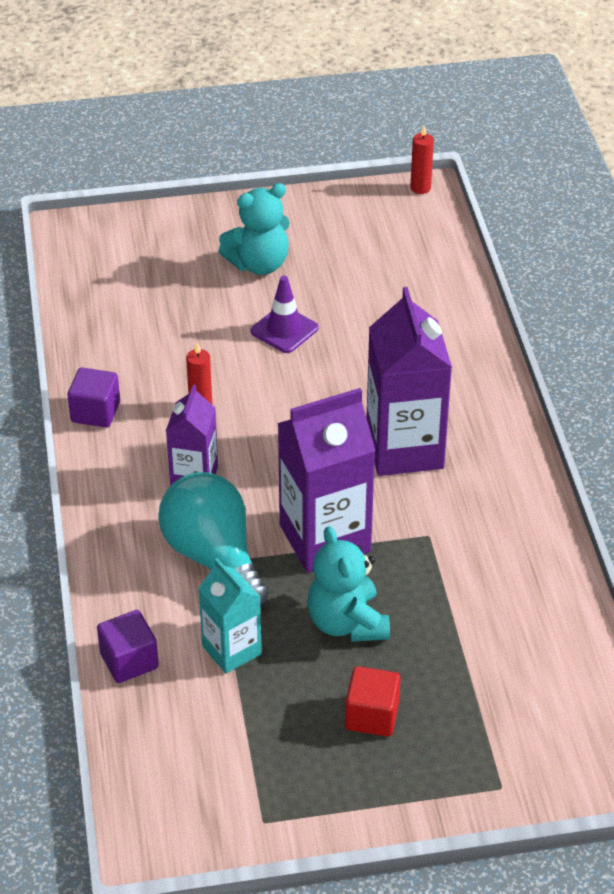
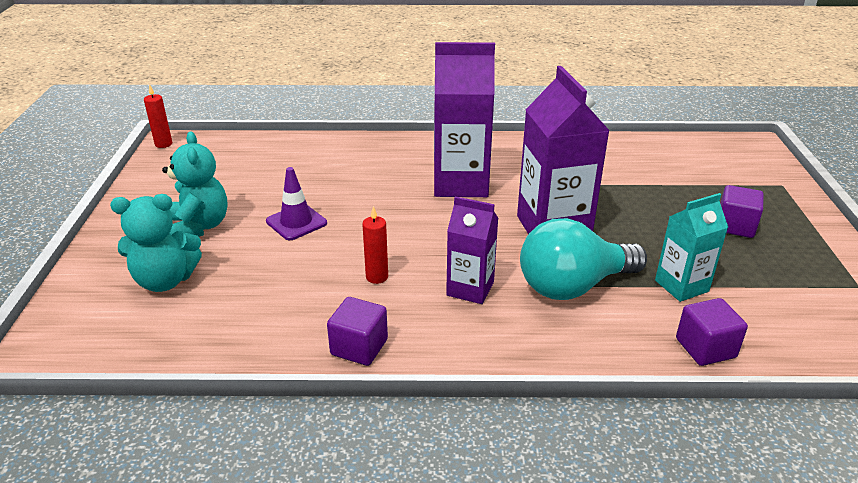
camera: 80 degrees left, 10 degrees down
(347, 623) = (643, 227): turquoise teddy bear -> turquoise teddy bear (165, 280)
(372, 716) = (735, 226): red cube -> purple cube

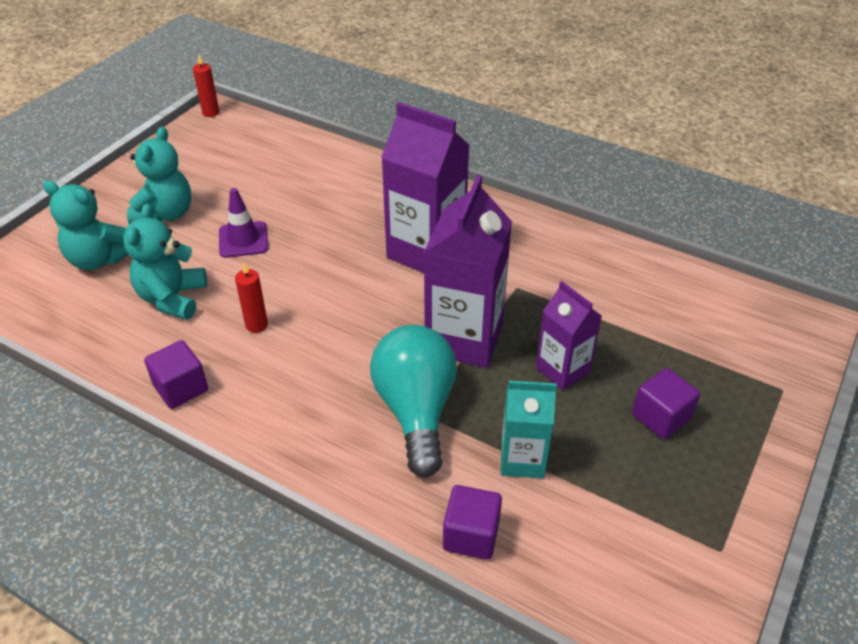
camera: 30 degrees right, 10 degrees up
(275, 285) = (172, 298): none -> turquoise teddy bear
(470, 289) = (322, 372): purple carton -> purple carton (562, 370)
(573, 286) = (416, 411): turquoise light bulb -> turquoise light bulb turned 75 degrees clockwise

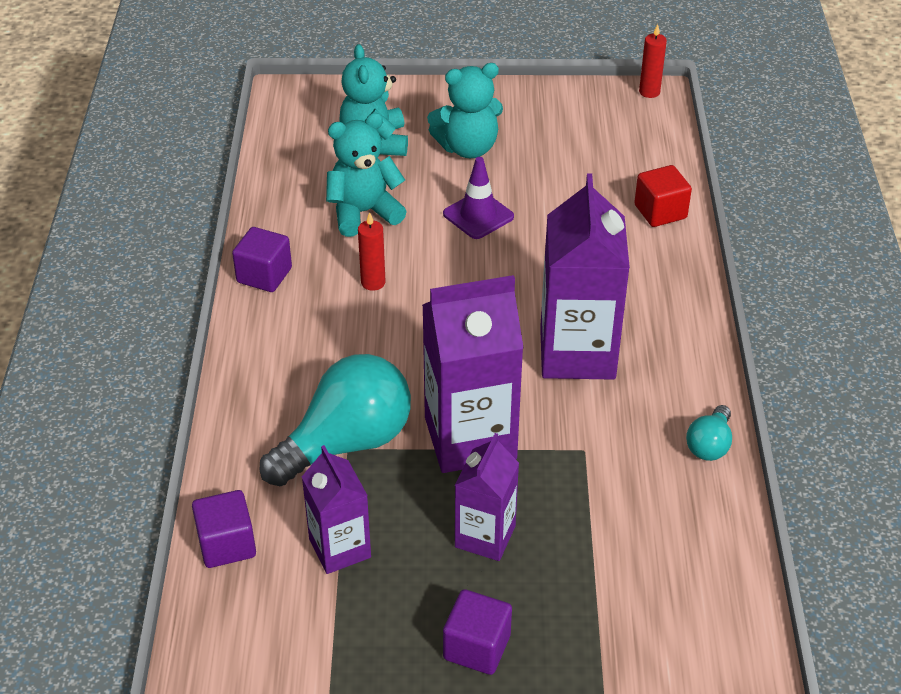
camera: 60 degrees right, 0 degrees up
(330, 159) = (660, 212): none -> red cube
(522, 459) = (340, 548): turquoise carton -> purple carton
(553, 231) = (709, 445): none -> turquoise light bulb

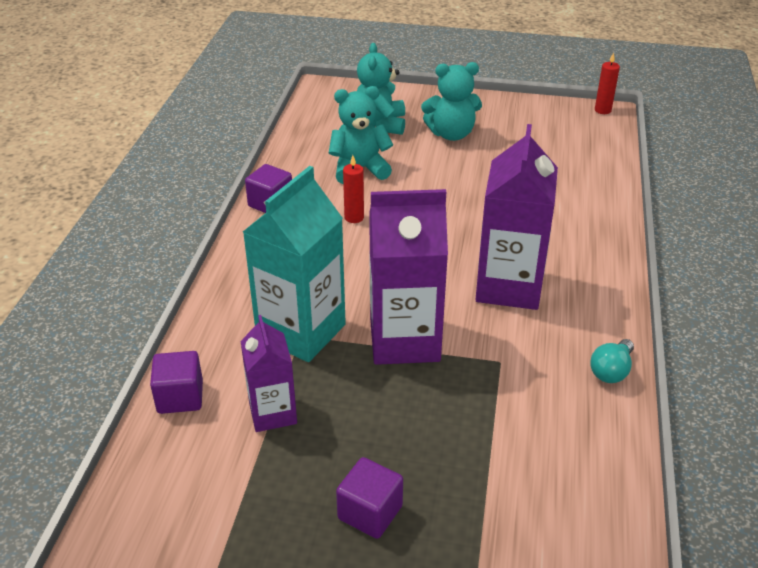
camera: 10 degrees right, 5 degrees down
(346, 443) = (301, 331): turquoise light bulb -> turquoise carton
(478, 215) = (449, 180): purple traffic cone -> none
(485, 536) = (399, 420): purple carton -> none
(660, 212) = (597, 192): red cube -> none

